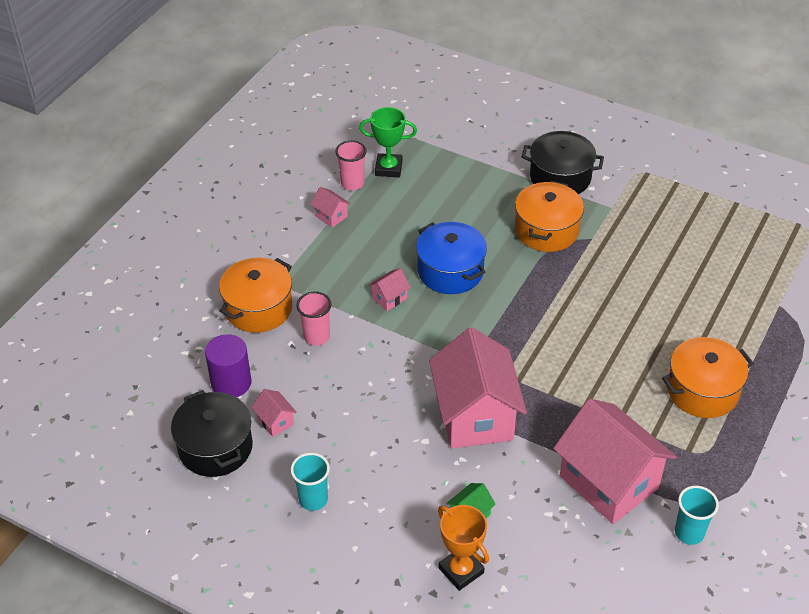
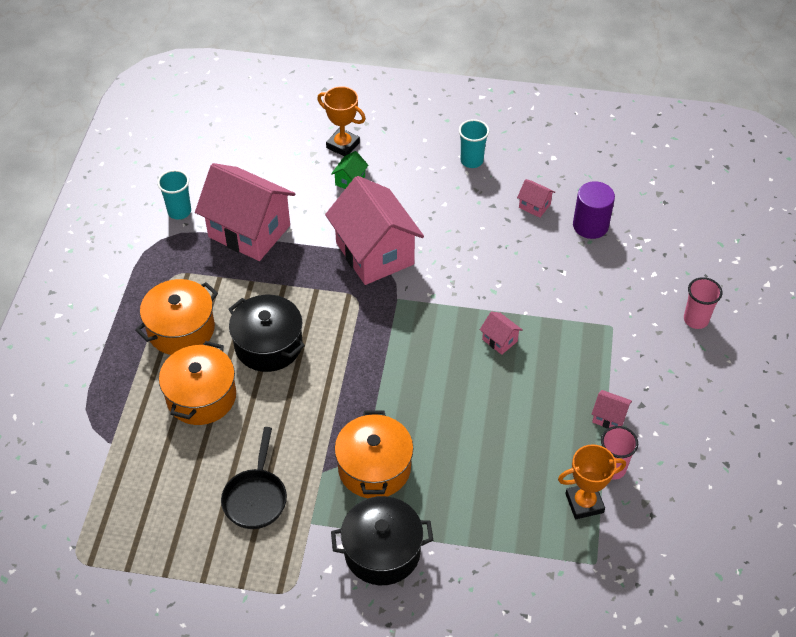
camera: 160 degrees right, 5 degrees up
(215, 447) = (568, 175): black pot -> black pot (268, 345)
(258, 308) = (613, 296): orange pot -> orange pot (201, 396)
(316, 337) = (544, 284): pink cup -> pink cup (696, 319)
(388, 168) = (584, 503): green trophy -> orange trophy
(389, 298) = (499, 340): pink house -> pink house turned 75 degrees counterclockwise
(450, 271) = (455, 387): blue pot -> none
(653, 234) = (256, 497): none -> black pan

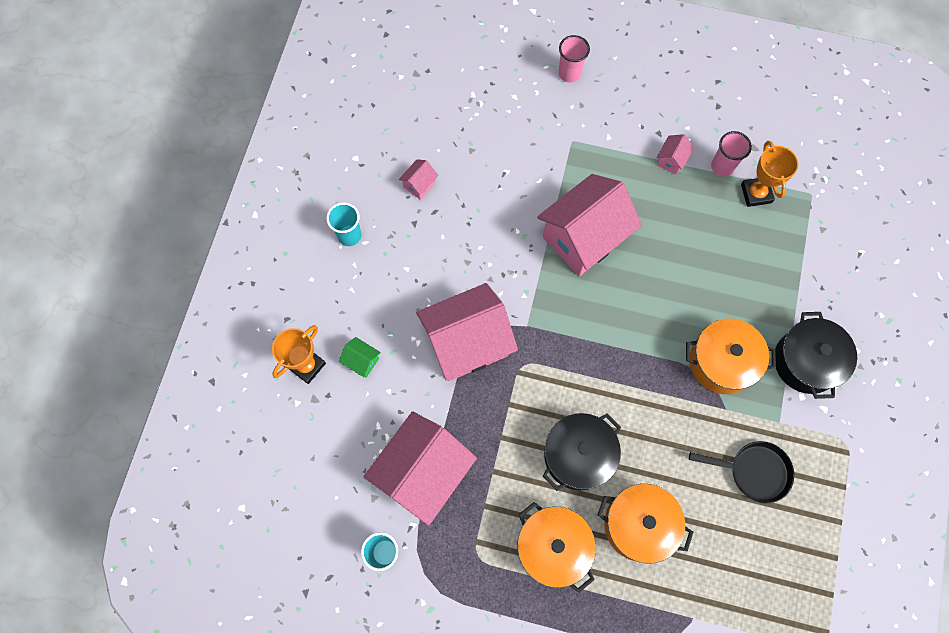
camera: 85 degrees left, 20 degrees up
(499, 340) = (583, 238): pink house -> pink house, size x2.49
(590, 225) = (450, 139): purple cylinder -> none

